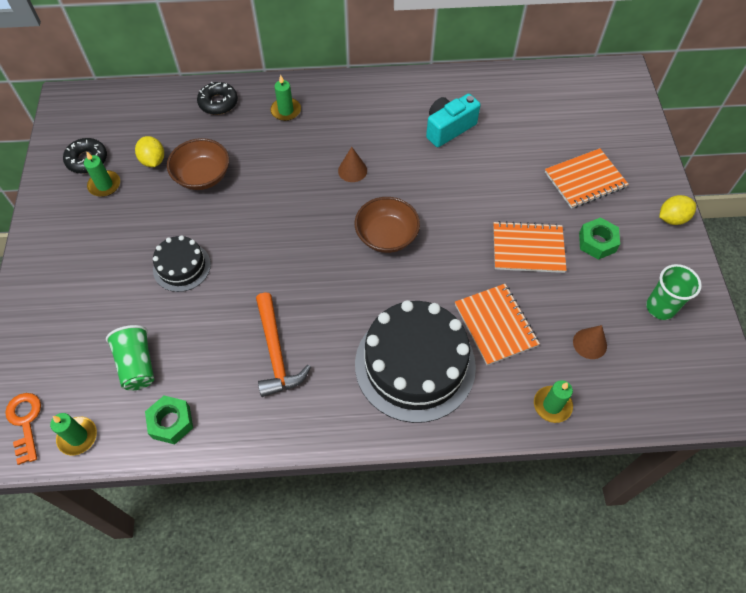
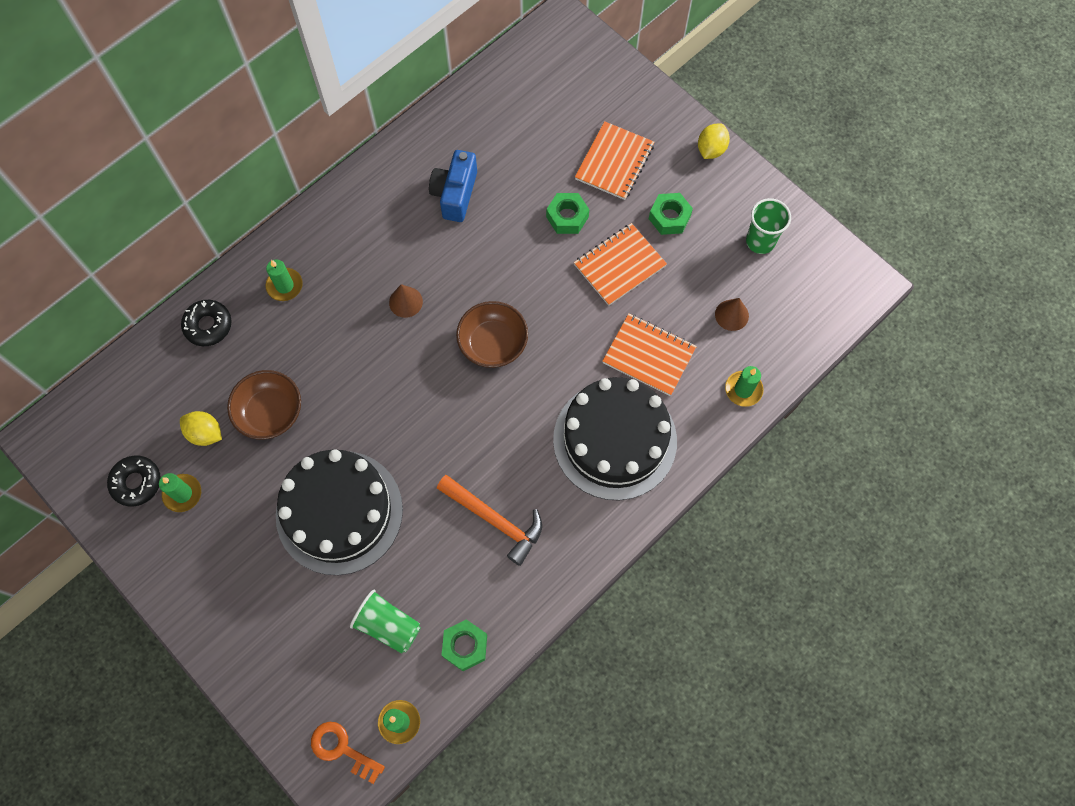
camera: 40 degrees left, 10 degrees up
(182, 267) = (339, 512): black cake -> black cake, size x1.96
(448, 128) = (455, 194): turquoise camera -> blue camera
(516, 192) = (567, 217): none -> green nut

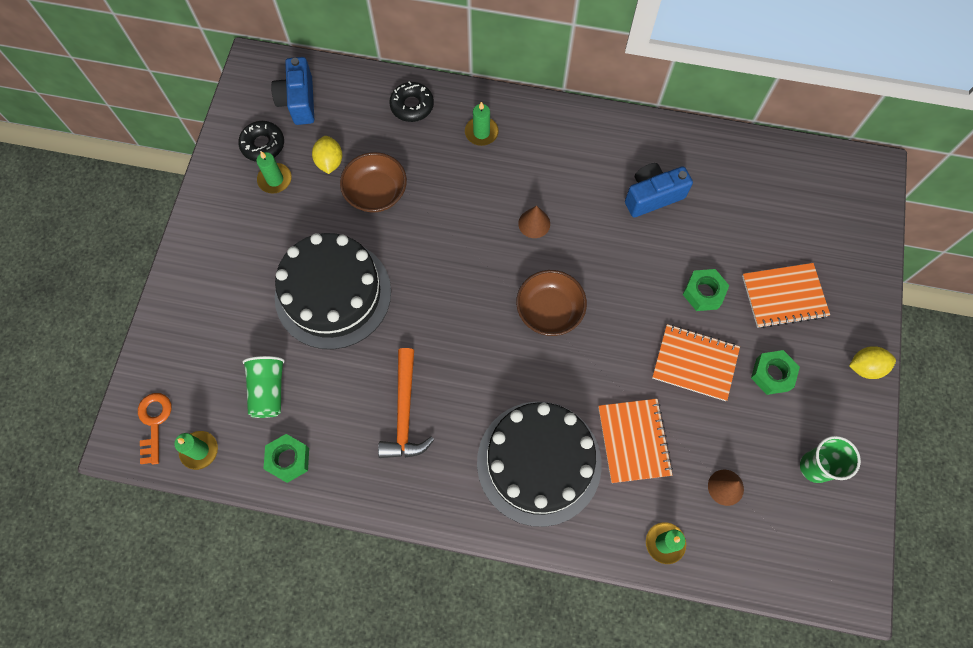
camera: 55 degrees right, 0 degrees up
(117, 421) = (299, 101): none -> blue camera

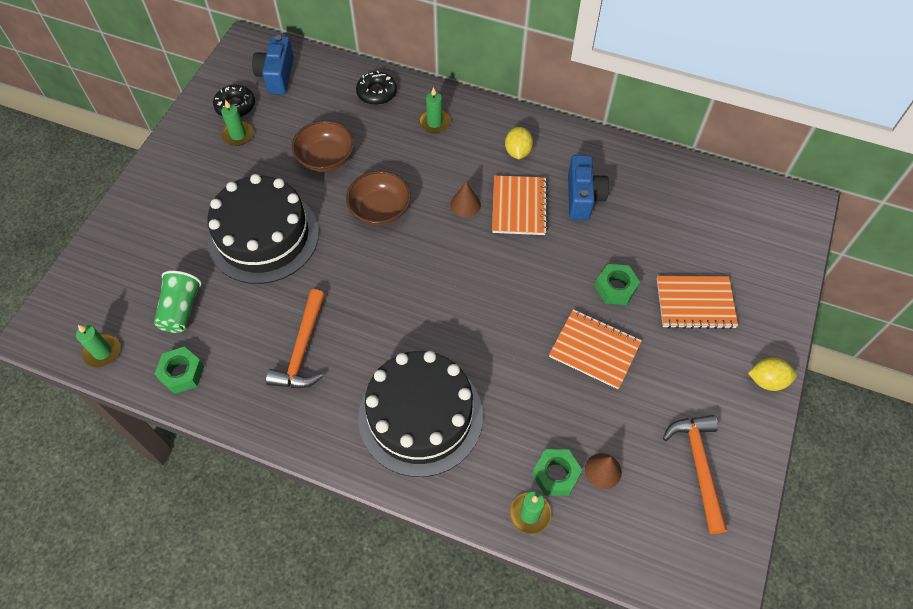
camera: 10 degrees right, 10 degrees down
(154, 423) = (69, 321): orange key -> none
(329, 162) = (291, 127): yellow lemon -> yellow lemon (517, 152)
(549, 311) = (462, 281): brown bowl -> brown bowl (380, 210)
(633, 441) = (518, 411): orange notebook -> orange notebook (519, 206)
(652, 196) = (583, 197): blue camera -> blue camera turned 105 degrees clockwise
(772, 374) = (670, 372): green nut -> green nut (556, 475)
(815, 467) = (698, 467): green cup -> orange hammer

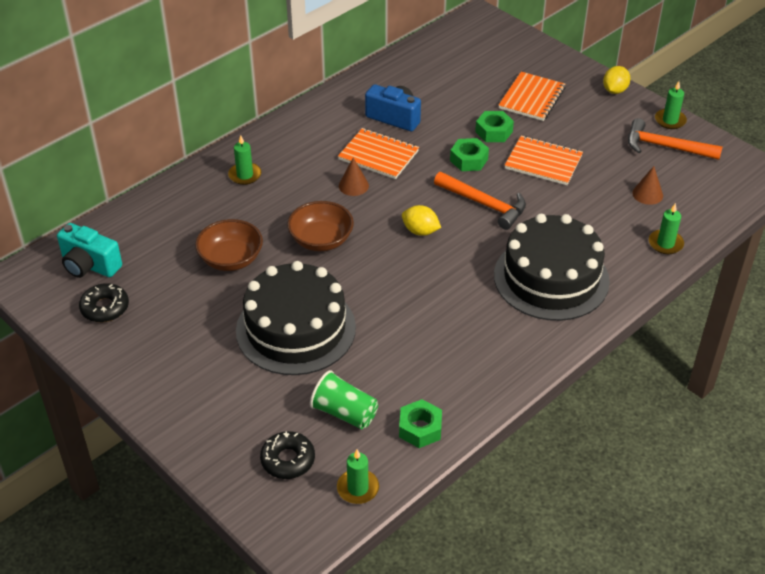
camera: 65 degrees left, 15 degrees down
(238, 135) = (148, 316): green candle -> green candle (670, 120)
(277, 76) = (89, 265): blue camera -> turquoise camera
(302, 349) = (443, 334): orange hammer -> orange hammer (484, 204)
(377, 93) = (175, 201): black donut -> black donut (288, 460)
(517, 152) = (319, 137): yellow lemon -> yellow lemon (420, 231)
(556, 475) = (639, 219): green nut -> green nut (469, 160)
(594, 350) = (543, 162): orange notebook -> orange notebook turned 60 degrees clockwise

